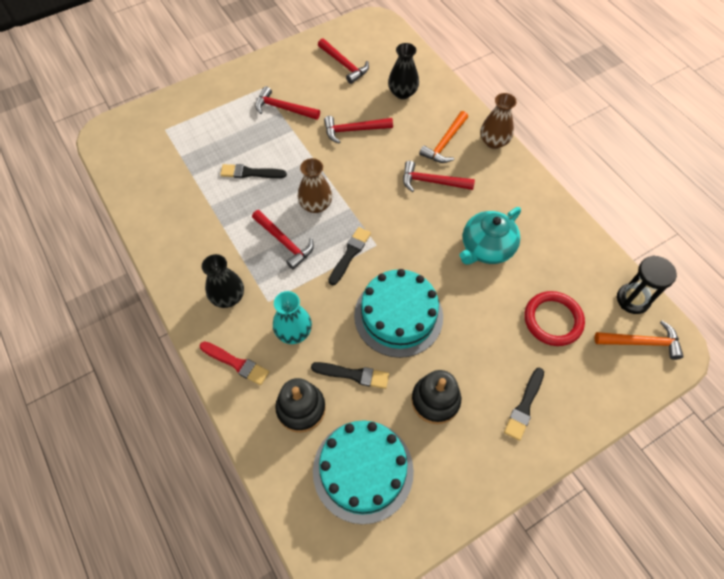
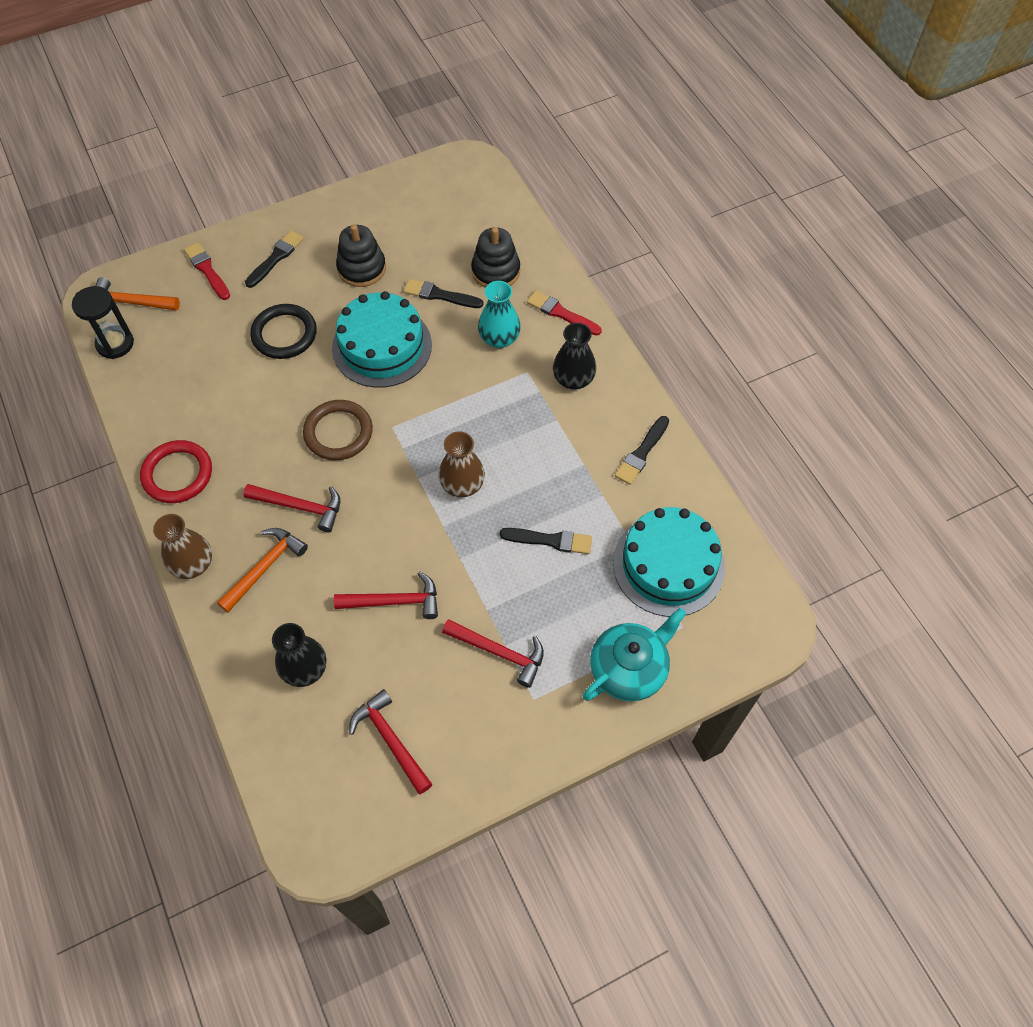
camera: 175 degrees left, 0 degrees up
(284, 242) = (505, 438): red hammer -> none
(350, 254) = (426, 418): black brush -> black brush (642, 453)
(363, 470) = (442, 222): turquoise cake -> turquoise cake (668, 565)
(418, 237) = (338, 432): none -> brown ring
(486, 248) = (258, 412): turquoise teapot -> turquoise teapot (629, 668)
(488, 321) = (284, 334): none -> black ring
(553, 320) = (213, 330): red ring -> red ring (177, 474)
(586, 385) = (207, 270): none -> red brush

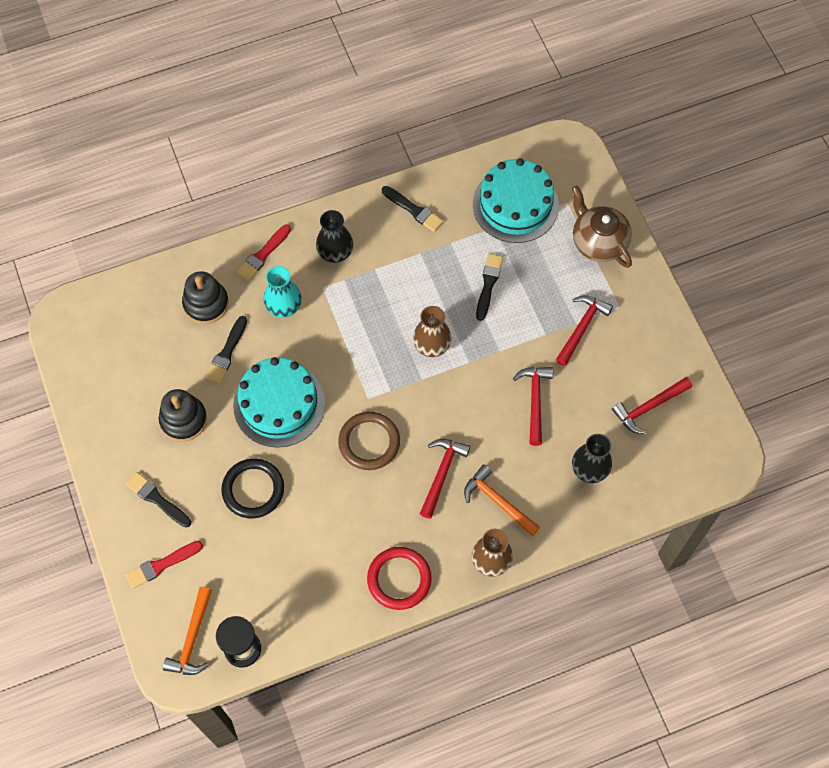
camera: 85 degrees left, 5 degrees up
(629, 668) = (598, 241): turquoise teapot -> brown teapot

